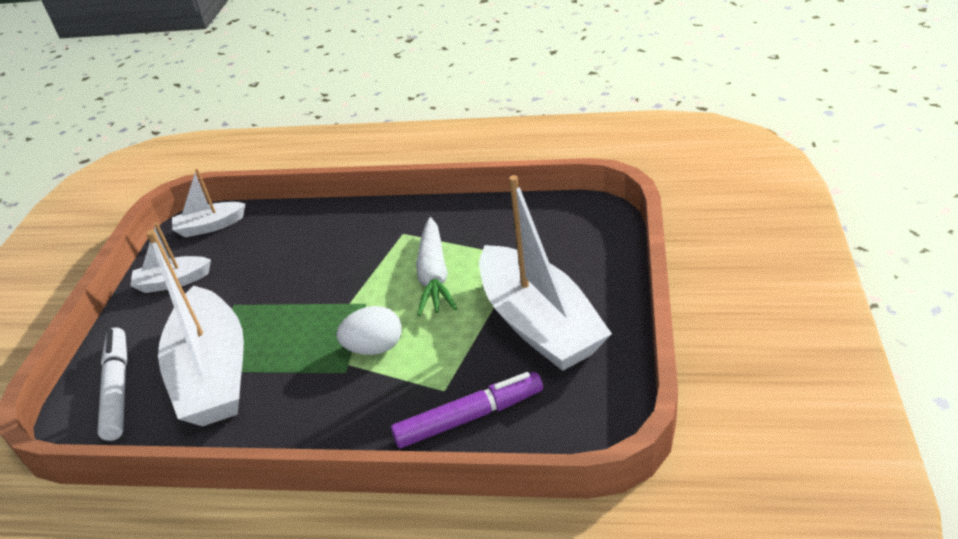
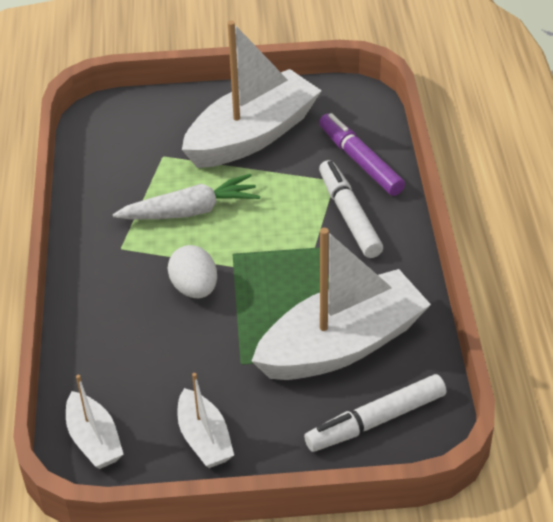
camera: 105 degrees left, 5 degrees up
(375, 347) = (292, 233): white egg -> white egg (194, 288)
(382, 397) = (349, 215): none -> white marker

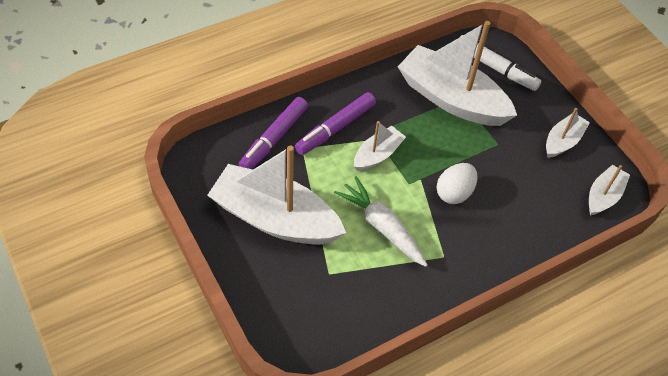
camera: 120 degrees left, 10 degrees up
(289, 240) = (377, 155): none -> white boat
(349, 215) = (335, 128): white marker -> purple marker

